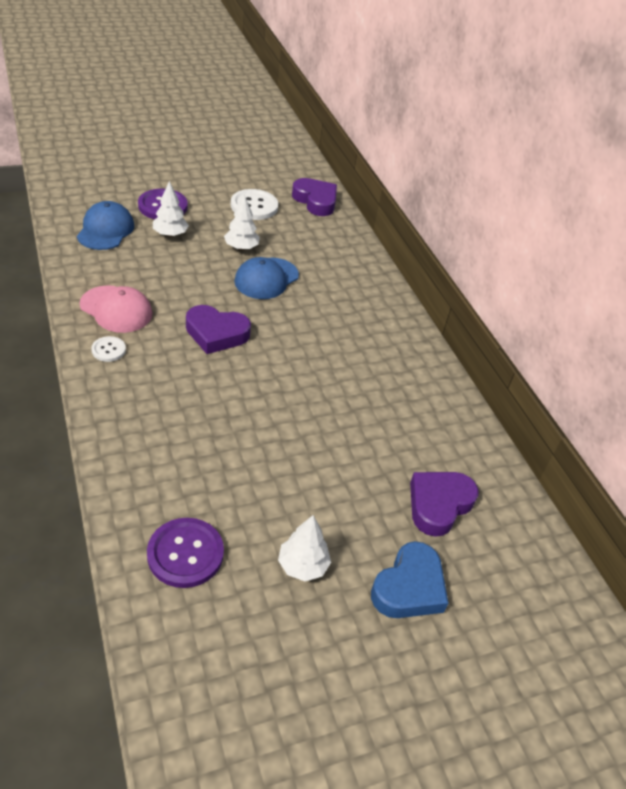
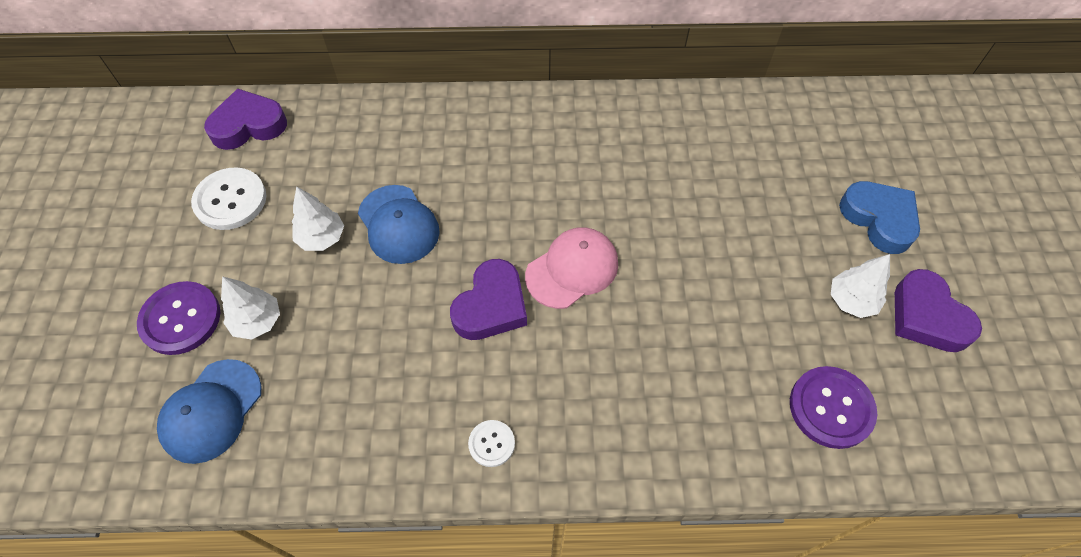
camera: 65 degrees left, 15 degrees up
(105, 230) = (211, 411): blue cap -> blue cap turned 90 degrees counterclockwise
(116, 309) = (409, 422): pink cap -> pink cap (572, 269)
(439, 504) = (786, 164): purple heart -> purple heart (927, 317)

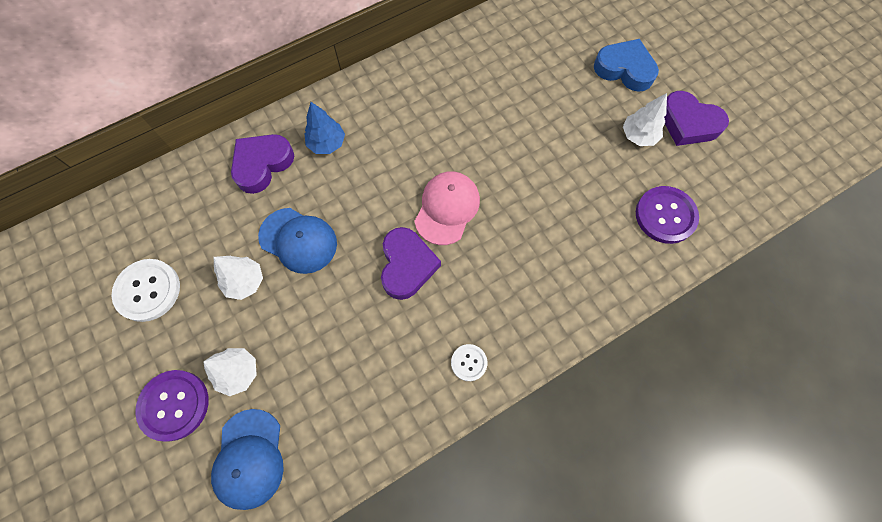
camera: 30 degrees left, 10 degrees up
(248, 125) = (119, 222): purple heart -> purple heart (262, 164)
(488, 145) = (327, 144): none -> blue tree

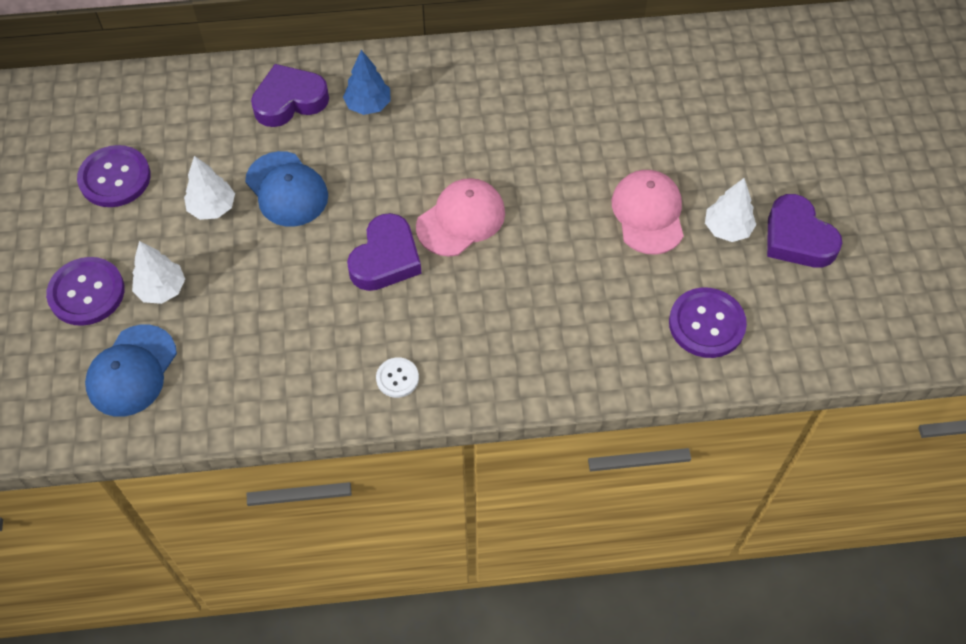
camera: 25 degrees right, 10 degrees down
(148, 290) = (115, 178): white button -> purple button
(578, 147) = (648, 213): none -> pink cap
(624, 69) = (755, 151): blue heart -> none

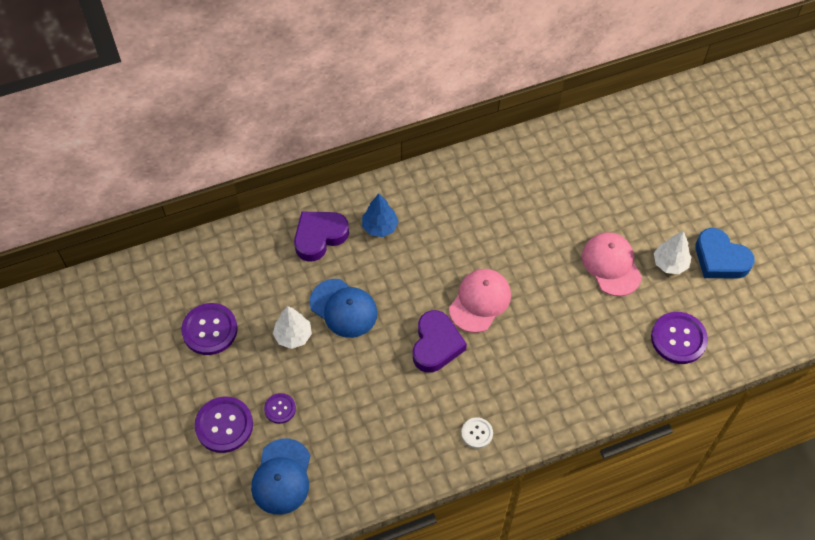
camera: 15 degrees left, 0 degrees up
(162, 289) = (280, 409): white tree -> purple button
(797, 238) = (720, 259): purple heart -> blue heart

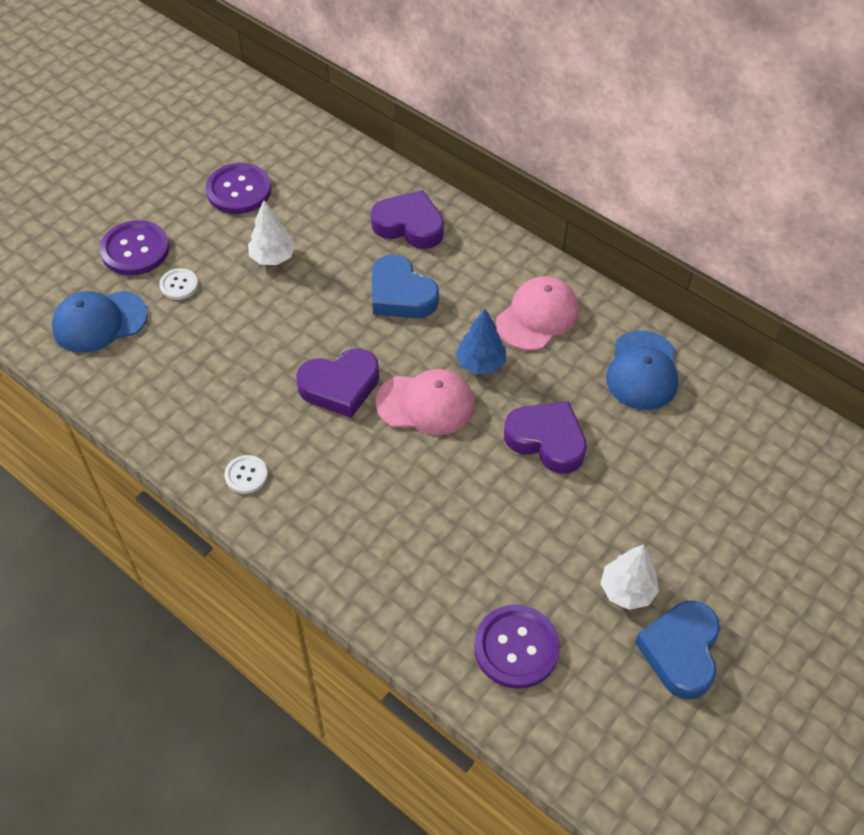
camera: 60 degrees right, 5 degrees down
(280, 409) = (179, 285): purple button -> white button
(343, 308) = (333, 284): blue cap -> blue cap (642, 371)
(379, 272) = (401, 294): none -> blue heart
(380, 227) = (459, 270): blue tree -> blue tree (480, 363)
(546, 249) = (546, 440): none -> purple heart
(611, 265) = (575, 521): pink cap -> pink cap (537, 316)

